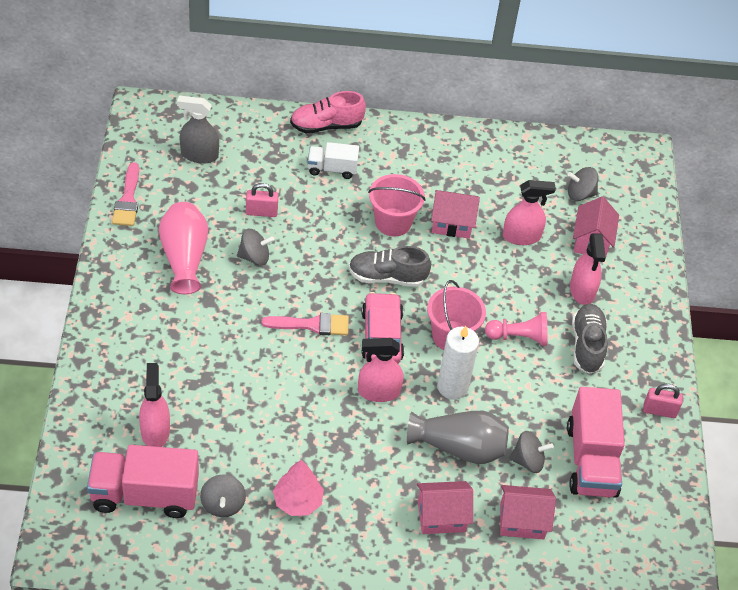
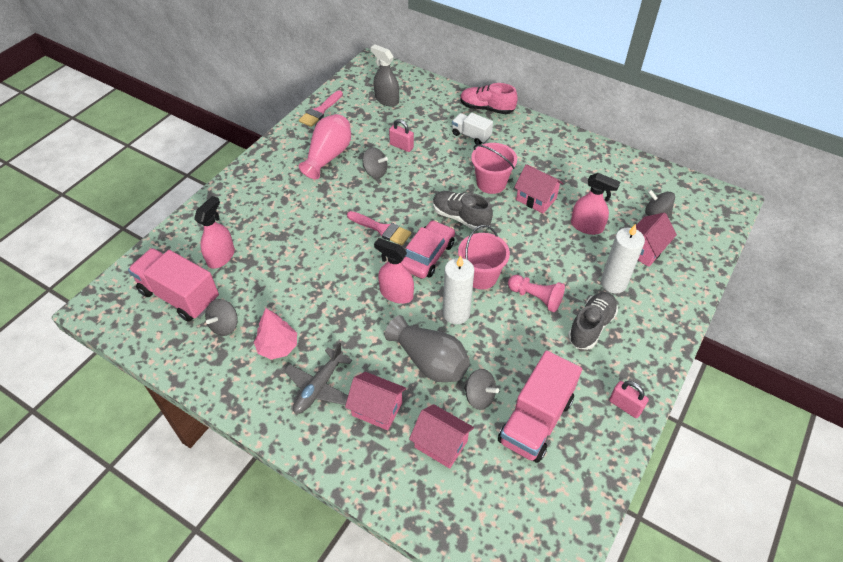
camera: 35 degrees right, 0 degrees up
(370, 521) = (319, 387): none -> grey plane
(582, 290) = (613, 283): pink spray bottle -> white candle

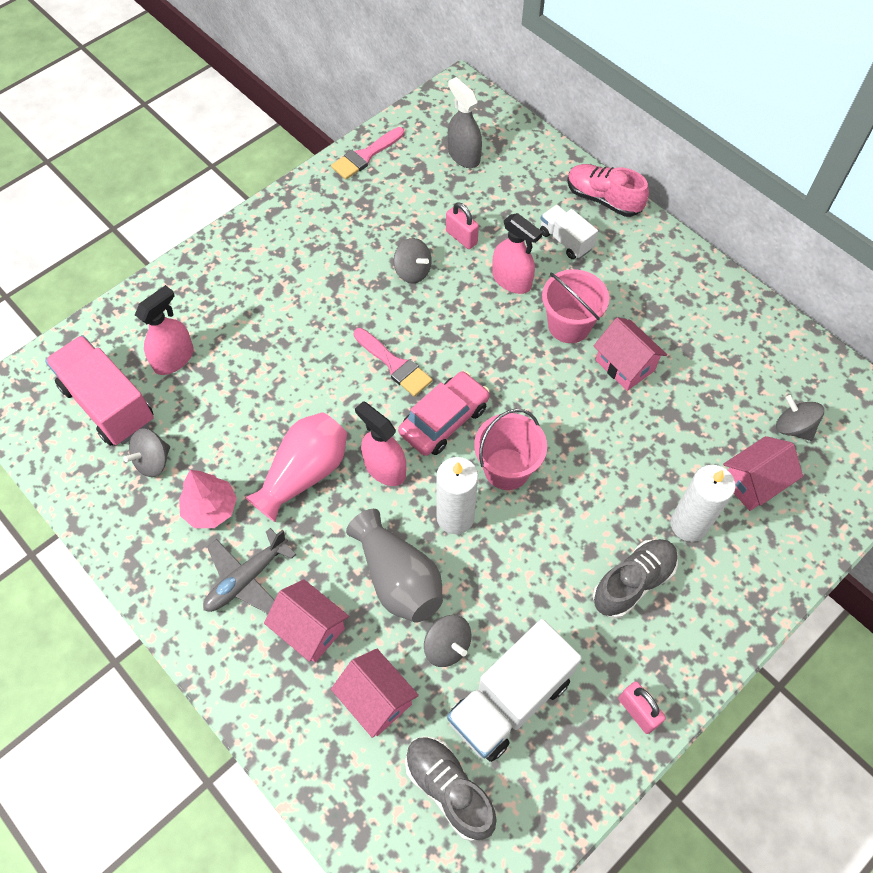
camera: 15 degrees right, 10 degrees up
(328, 156) = (356, 232): pink vase -> pink vase (304, 474)
(460, 217) = (508, 371): grey shoe -> grey shoe (449, 789)
(535, 420) = (510, 700): pink truck -> white truck
(536, 297) = (572, 520): pink pawn -> none
(587, 226) = (683, 426): pink spray bottle -> pink spray bottle (512, 280)

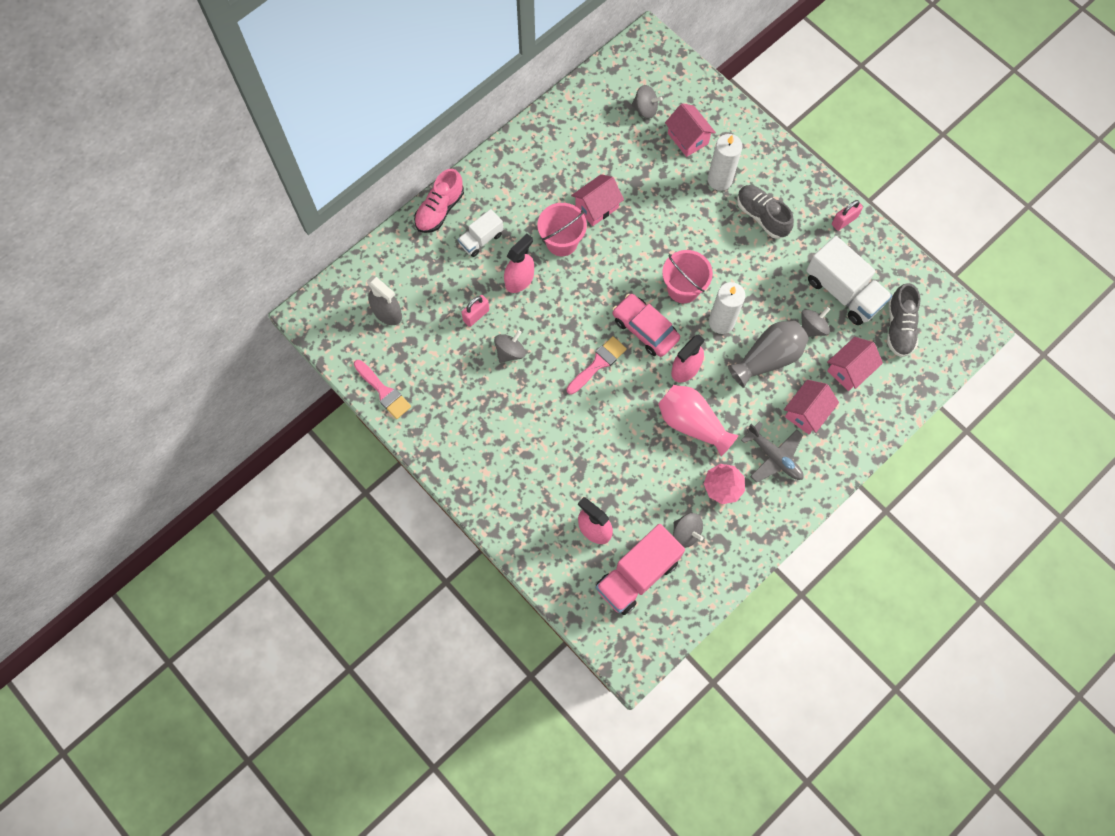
camera: 90 degrees left, 10 degrees up
(449, 789) = (899, 327): grey shoe -> grey shoe turned 45 degrees counterclockwise
(463, 155) = (387, 312): grey spray bottle -> grey spray bottle turned 105 degrees counterclockwise
(793, 428) = (645, 109): grey spinning top -> grey spinning top turned 120 degrees counterclockwise

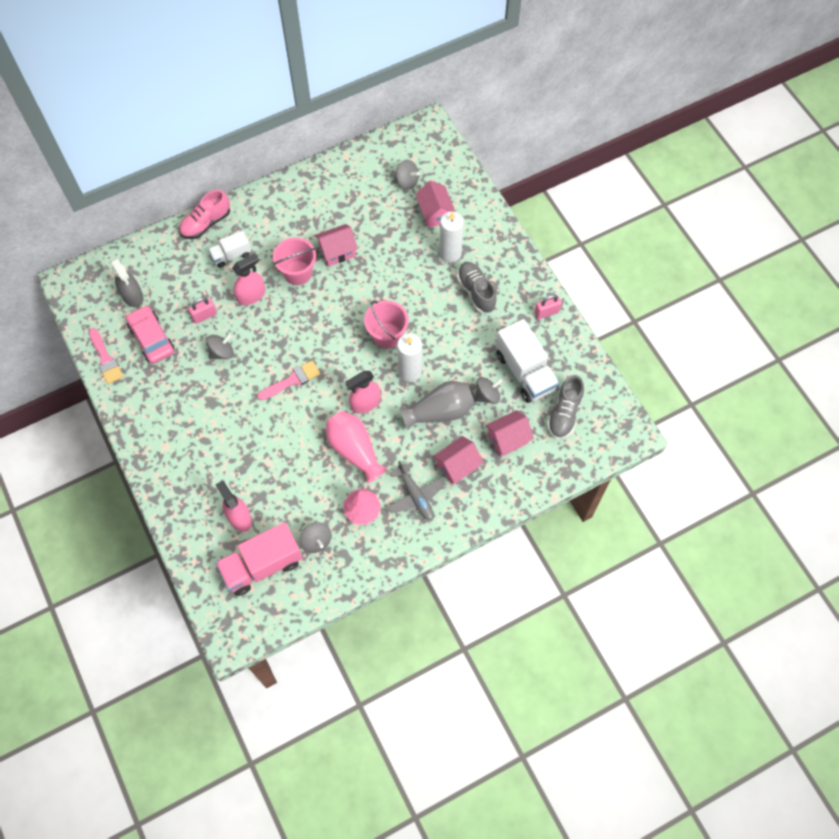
camera: 15 degrees right, 5 degrees down
(645, 329) = (342, 361): pink car -> pink car (152, 339)

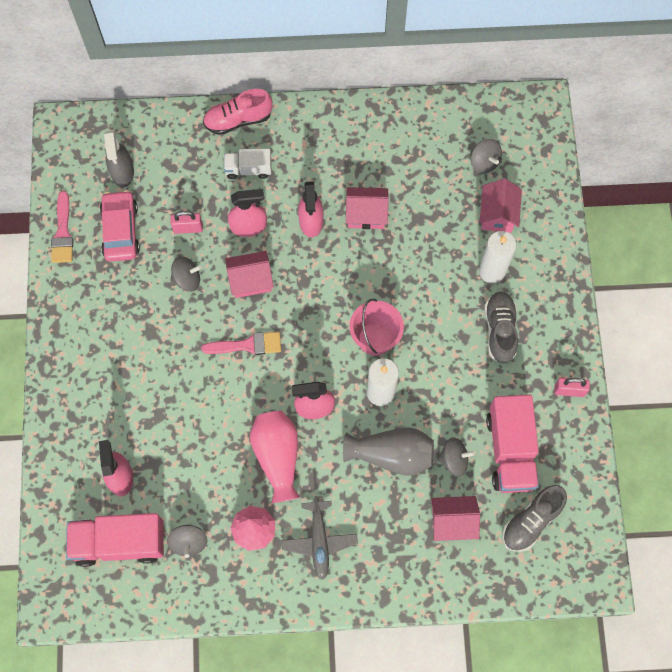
camera: 25 degrees right, 5 degrees up
(298, 273) = (311, 221): pink bucket -> pink spray bottle
(457, 466) = (381, 527): pink house -> pink house (250, 280)
(525, 372) = (510, 451): white truck -> pink truck

